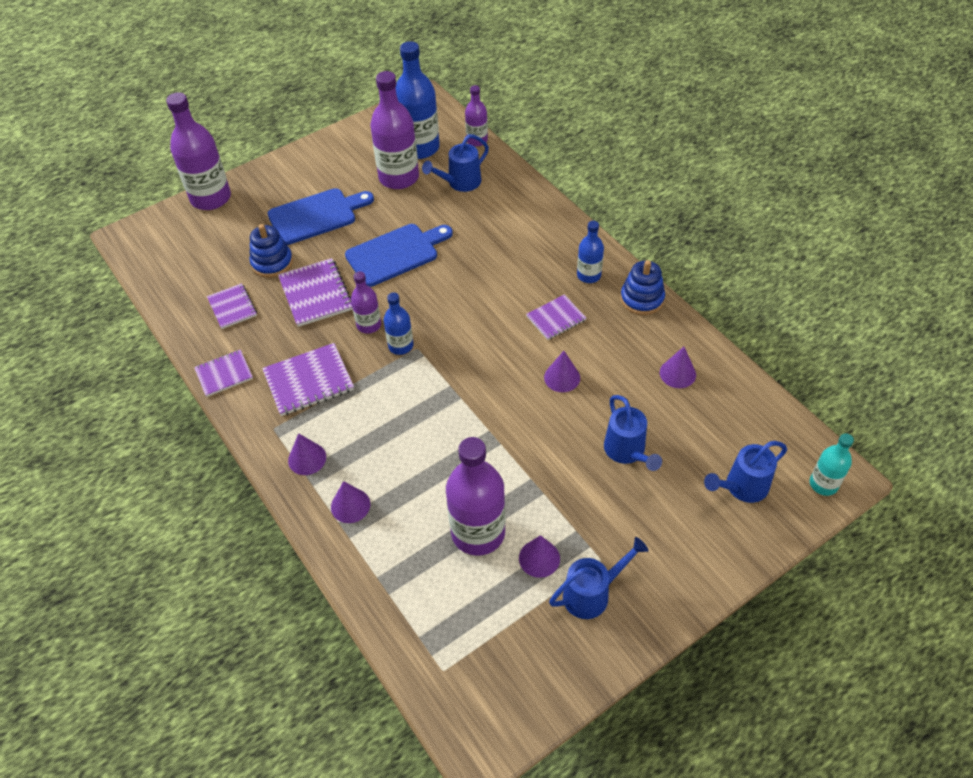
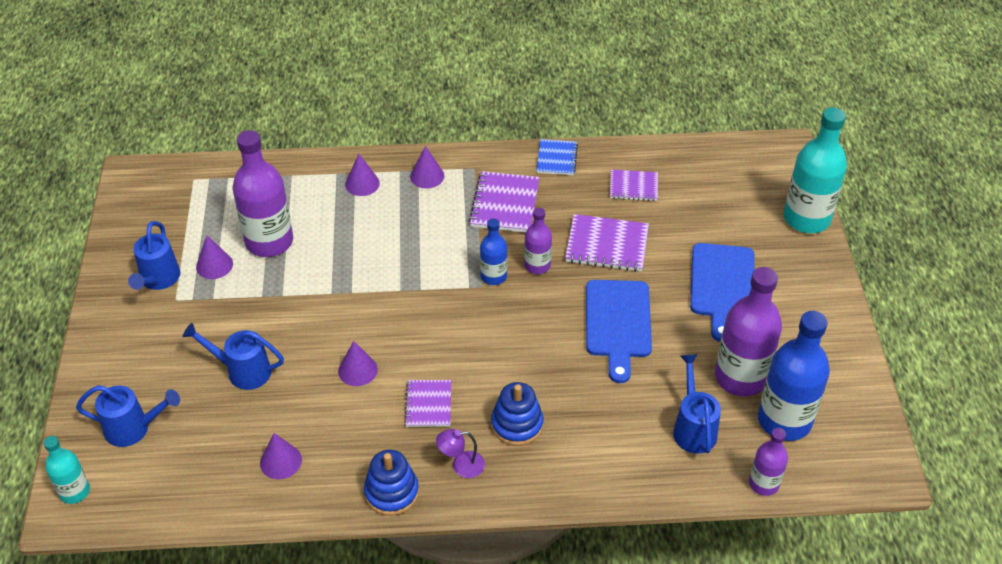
camera: 120 degrees right, 5 degrees down
(211, 198) = (806, 218): purple bottle -> turquoise bottle
(224, 374) = (557, 158): purple notebook -> blue notebook
(272, 263) = (674, 230): blue stacking toy -> blue stacking toy (517, 424)
(589, 275) = (461, 465): blue bottle -> purple lamp
(741, 487) = (134, 428): blue watering can -> blue watering can turned 90 degrees clockwise

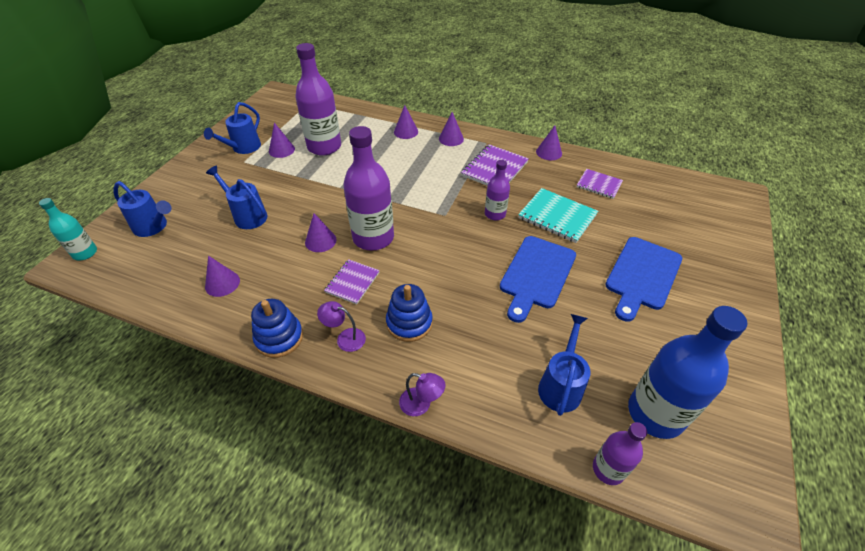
camera: 25 degrees right, 0 degrees up
(493, 276) = (458, 211): blue bottle -> none
(557, 158) = (549, 152): blue notebook -> purple cone
(576, 497) = (421, 404): none -> purple lamp
(607, 245) = (557, 217): purple notebook -> turquoise notebook
(740, 377) = (627, 357): purple bottle -> purple bottle (373, 238)
(806, 218) = (742, 248): turquoise bottle -> none

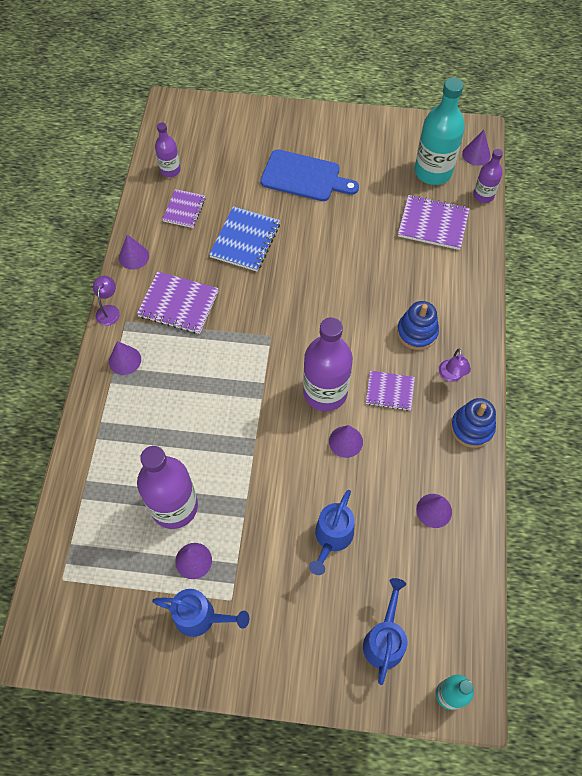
camera: 105 degrees left, 15 degrees up
(406, 132) = (118, 416): purple cone -> purple cone (476, 154)
(421, 404) = (485, 305): purple lamp -> purple lamp (109, 310)
(495, 214) = (256, 292): purple bottle -> purple bottle (170, 170)
(536, 275) = (329, 249): blue cutting board -> none
(557, 217) = (245, 240): turquoise notebook -> blue notebook
(561, 385) = (433, 224): blue watering can -> purple notebook
(655, 413) = (433, 172): blue bottle -> turquoise bottle

